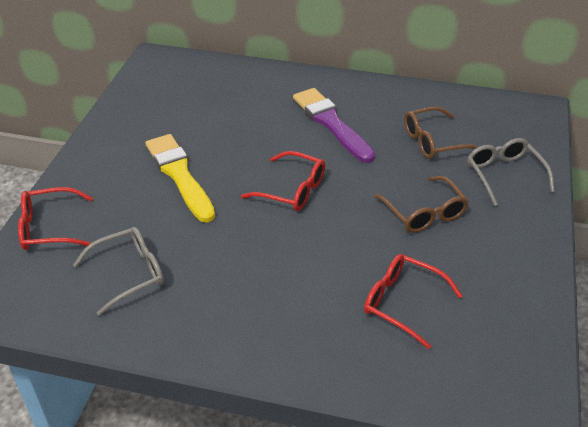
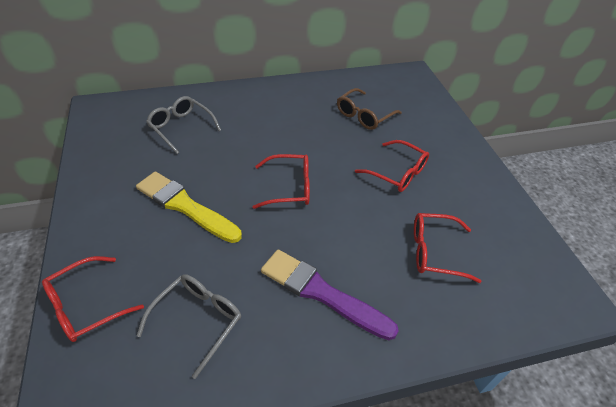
camera: 30 degrees left, 5 degrees up
(331, 123) = (282, 122): purple brush -> purple brush (321, 293)
(424, 213) = (397, 173): brown glasses -> red glasses
(504, 175) = (427, 126): grey glasses -> grey glasses (181, 128)

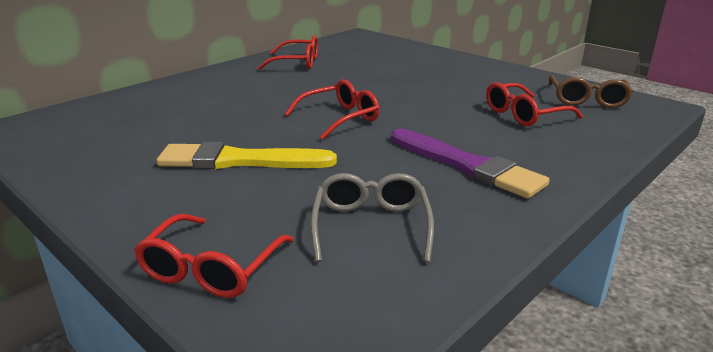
camera: 30 degrees left, 20 degrees down
(181, 128) = (155, 114): grey glasses -> none
(321, 293) = (467, 166): purple brush -> purple brush turned 135 degrees counterclockwise
(364, 115) = (350, 64): brown glasses -> brown glasses (587, 100)
(397, 173) = (428, 85): red glasses -> red glasses (297, 63)

